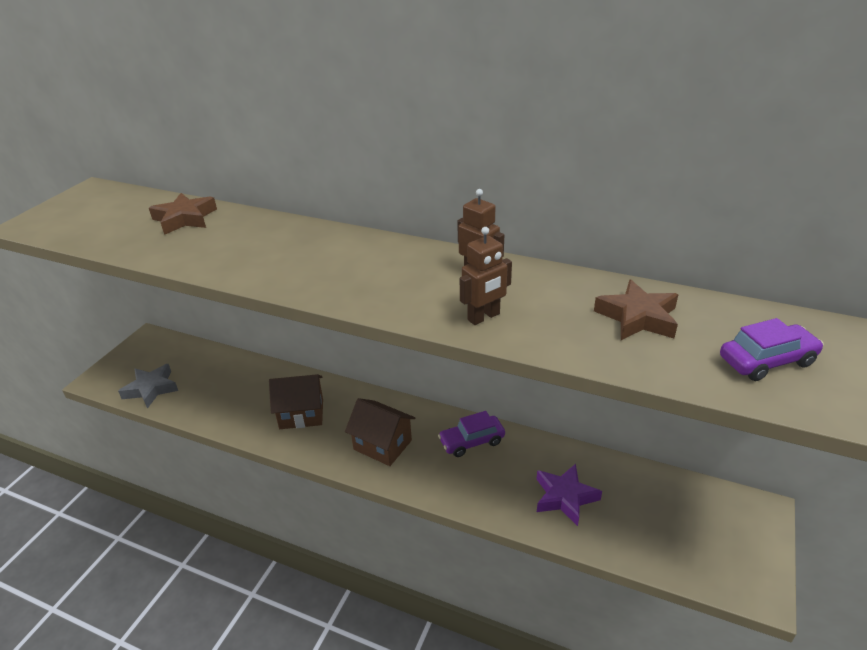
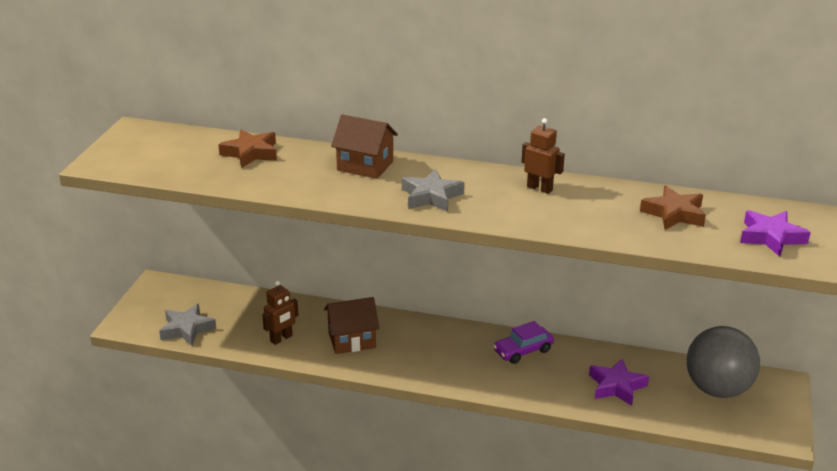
camera: 10 degrees left, 5 degrees down
(348, 278) = (431, 196): none -> grey star
(382, 445) = (440, 359): brown house -> brown house (365, 166)
(484, 317) = (555, 219): brown robot -> brown robot (281, 338)
(682, 512) = (717, 389): none -> grey ball
(766, 361) = (771, 237): purple car -> purple star

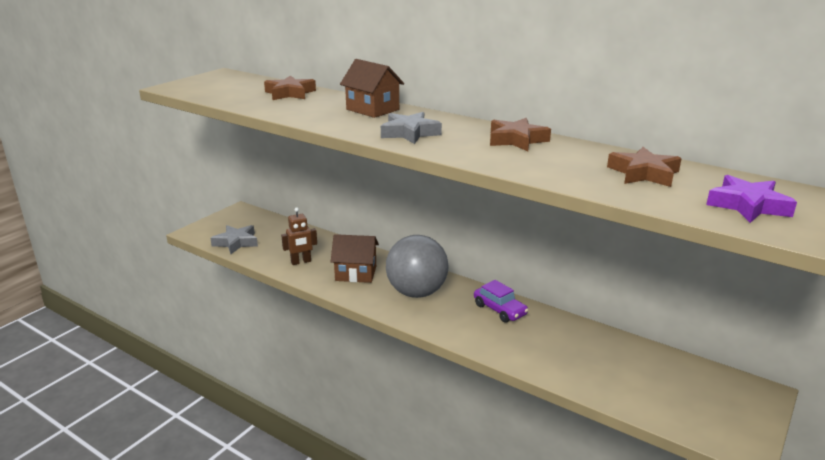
camera: 20 degrees right, 5 degrees down
(523, 351) = (499, 310): purple car -> purple car turned 120 degrees counterclockwise
(539, 188) = (516, 140): brown robot -> brown star
(616, 386) = (575, 357): purple star -> none
(717, 389) = (683, 383): grey ball -> grey ball (417, 292)

